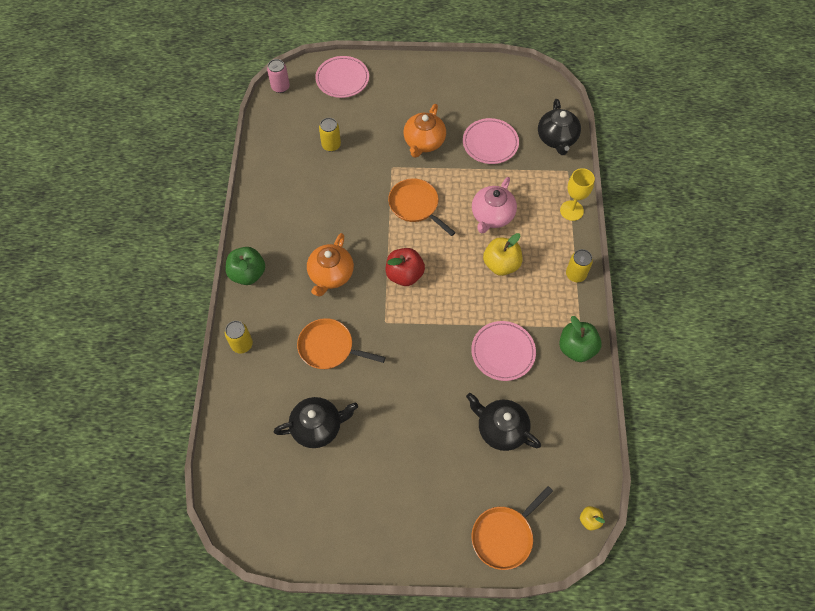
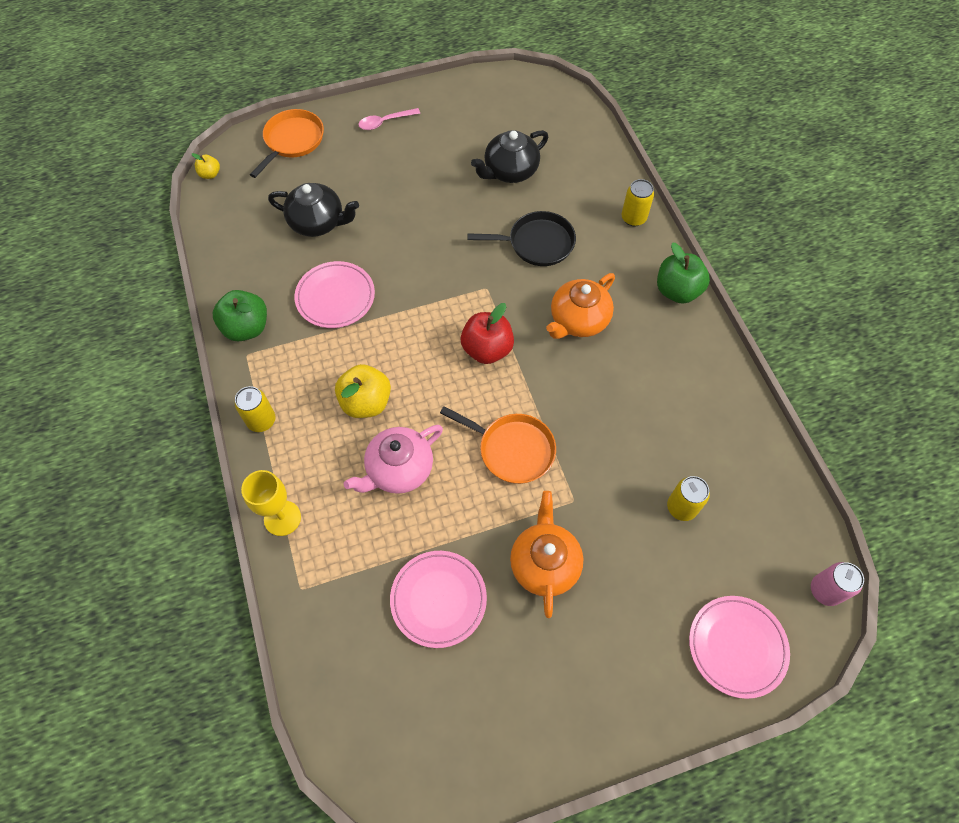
camera: 160 degrees right, 0 degrees up
(329, 347) = (537, 243): orange pan -> black pan
(331, 275) = (578, 320): orange teapot -> orange teapot turned 135 degrees counterclockwise
(408, 528) = (385, 122): none -> pink spoon
(492, 216) = (398, 470): pink teapot -> pink teapot turned 135 degrees counterclockwise
(557, 139) = (329, 649): black teapot -> none

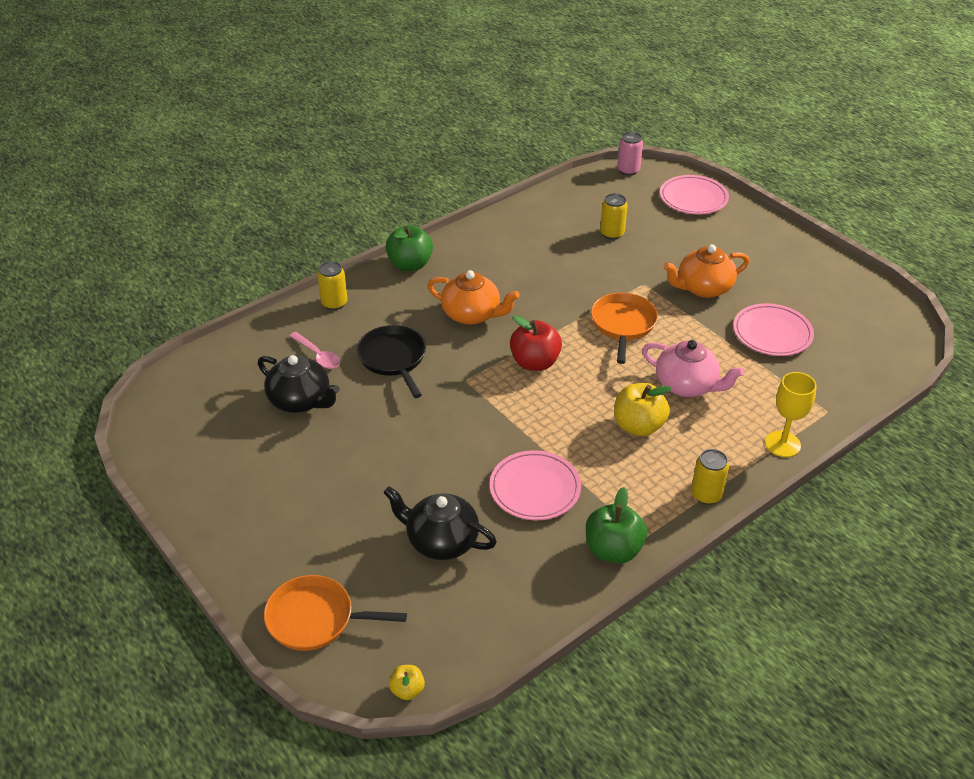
camera: 110 degrees left, 20 degrees down
(318, 222) = (441, 540): black teapot -> black teapot turned 60 degrees counterclockwise
(385, 122) = (253, 532): pink spoon -> pink spoon (317, 355)

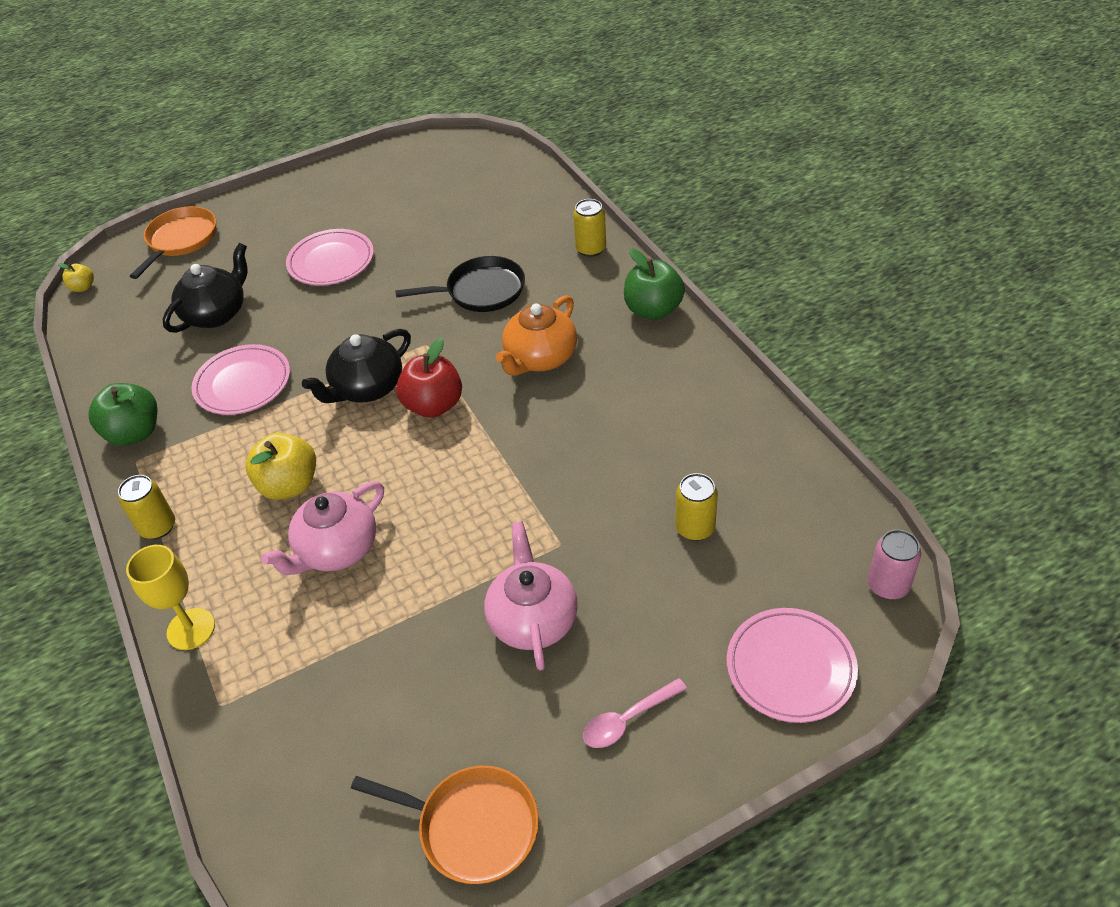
camera: 105 degrees right, 5 degrees up
(301, 400) = (440, 228): black teapot -> black teapot (367, 388)
(317, 355) = (505, 238): pink spoon -> pink spoon (628, 719)
(623, 324) = (477, 503): orange pan -> orange pan (472, 827)
(703, 288) = (533, 619): orange teapot -> pink teapot
(772, 333) = (401, 684): pink plate -> pink plate (331, 261)

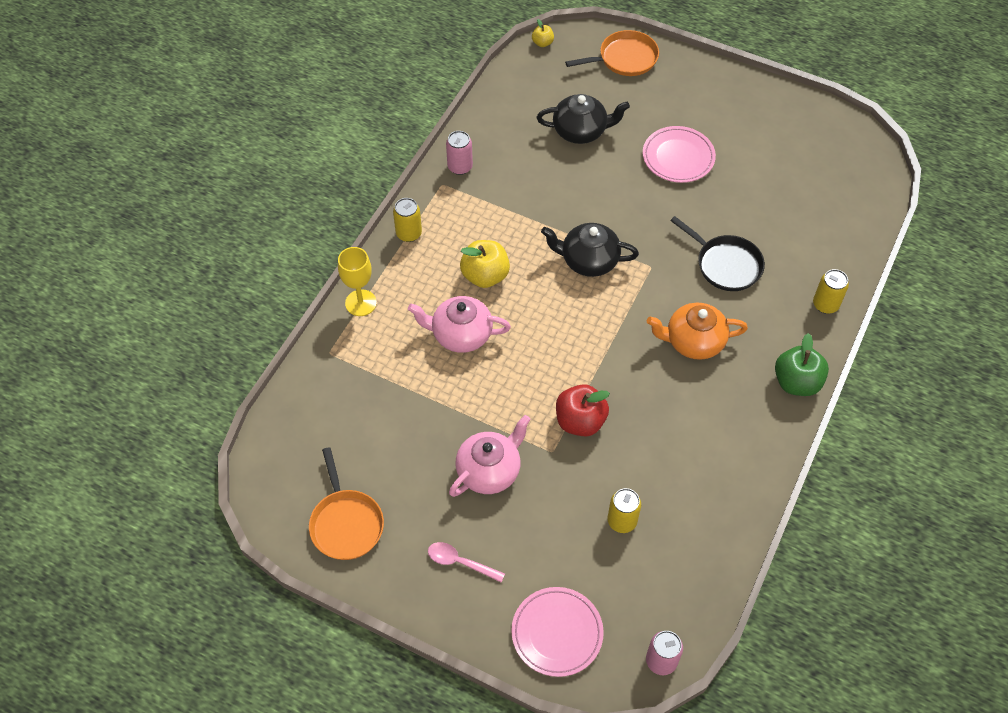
camera: 50 degrees right, 10 degrees up
(134, 433) = (460, 167): green apple -> pink can
(243, 384) = (538, 191): pink plate -> none
(433, 405) = (604, 308): red apple -> red apple (580, 421)

